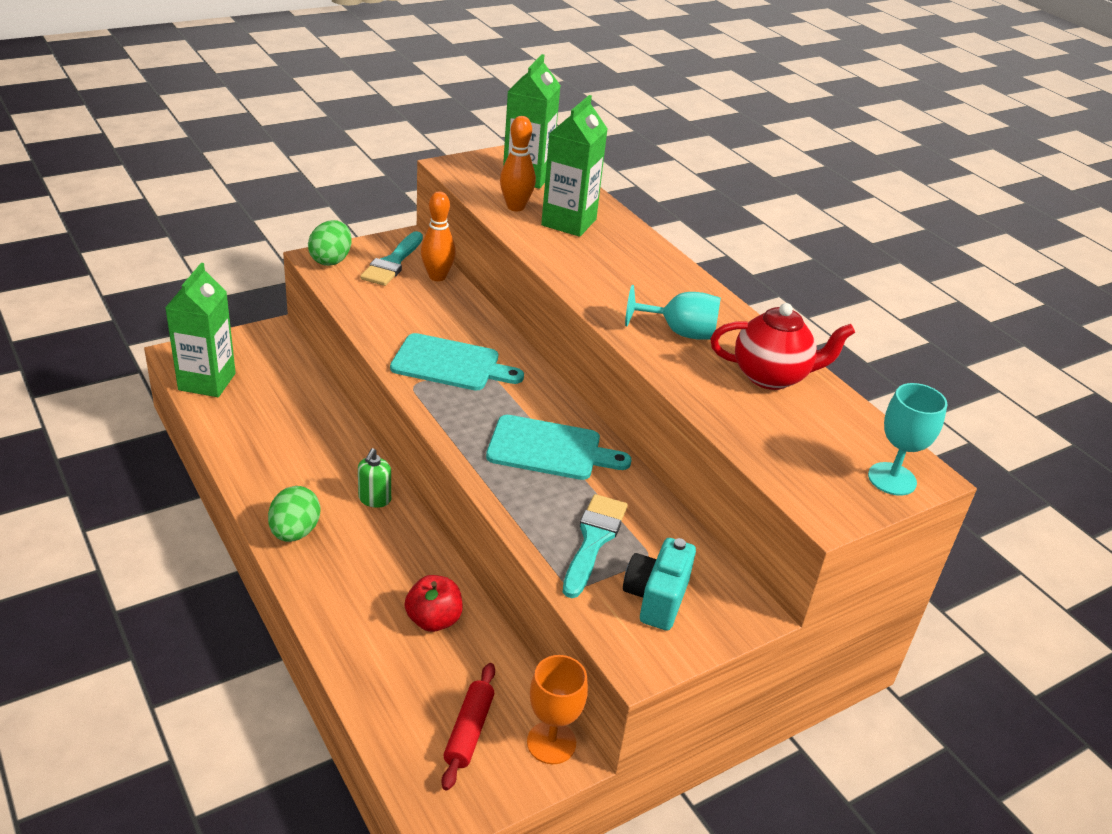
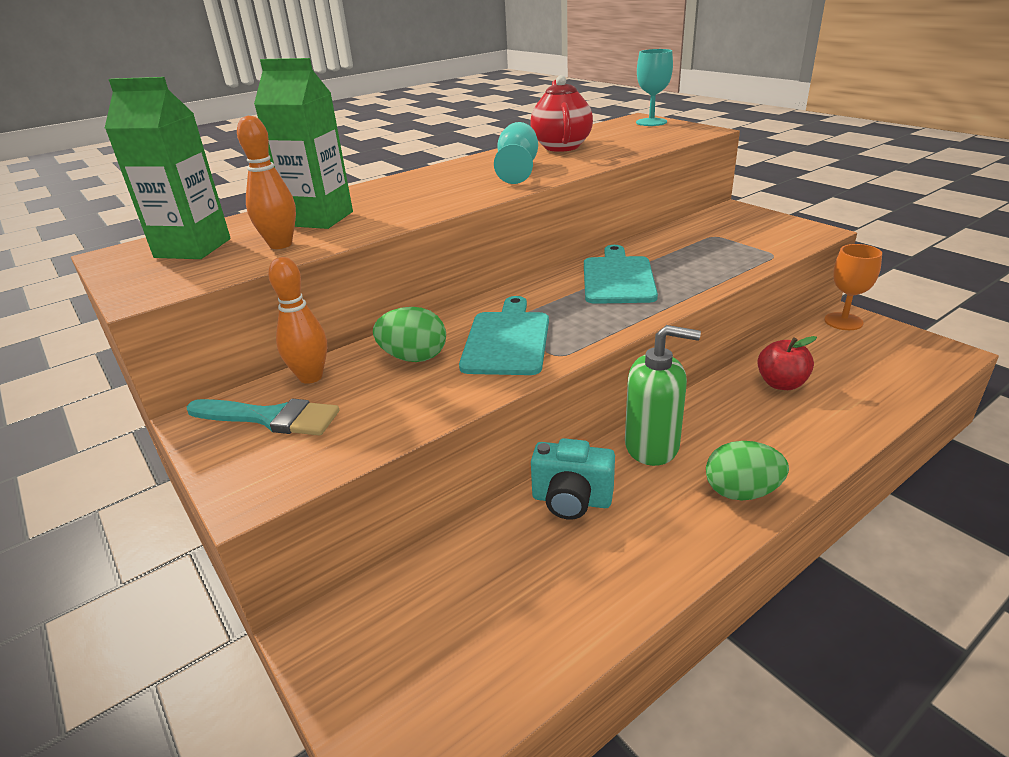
camera: 90 degrees left, 5 degrees down
(207, 382) = (475, 687): green carton -> none
(331, 260) = (257, 478): green egg -> green egg (414, 358)
(374, 499) = (652, 446): green soap dispenser -> green soap dispenser, size x1.80
(468, 731) = (871, 352): red rolling pin -> none
(593, 540) = (716, 253): turquoise brush -> none
(656, 599) = (754, 231): turquoise camera -> turquoise camera (571, 500)

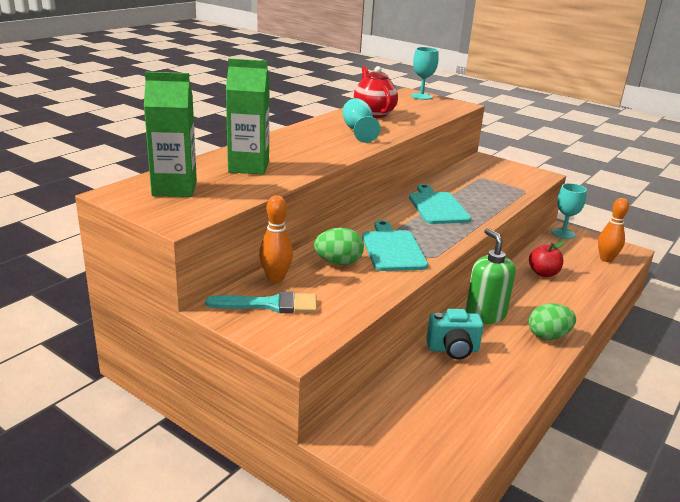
camera: 20 degrees left, 5 degrees down
(280, 244) = (241, 186): orange bowling pin -> orange bowling pin (606, 259)
(652, 446) = (485, 315): green soap dispenser -> green soap dispenser turned 105 degrees counterclockwise
(843, 321) = (563, 233): orange goblet -> turquoise goblet

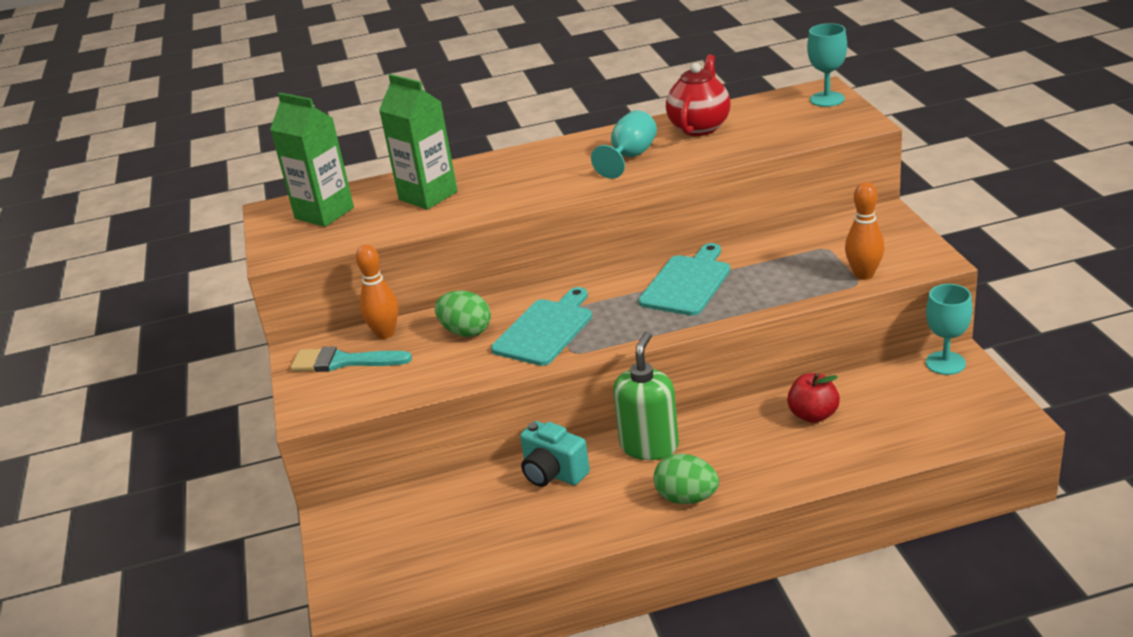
camera: 45 degrees right, 5 degrees up
(270, 305) = (343, 362): turquoise brush -> turquoise brush turned 150 degrees clockwise
(606, 259) = (949, 422): orange bowling pin -> orange bowling pin (864, 274)

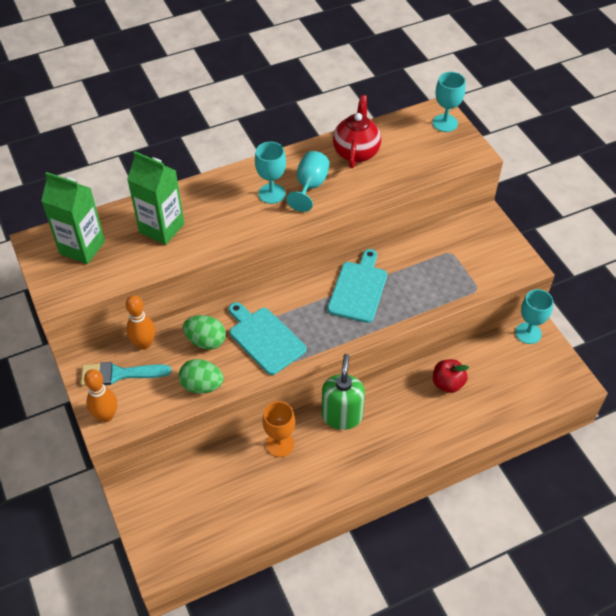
camera: 15 degrees left, 20 degrees up
(545, 330) = (265, 338): turquoise cutting board -> turquoise cutting board turned 60 degrees counterclockwise
(553, 474) = (280, 444): turquoise camera -> orange goblet
(578, 164) = (271, 193): none -> turquoise goblet
(687, 498) = (375, 462): green egg -> green egg (202, 385)
(864, 274) = (480, 280): orange bowling pin -> orange bowling pin (106, 416)

